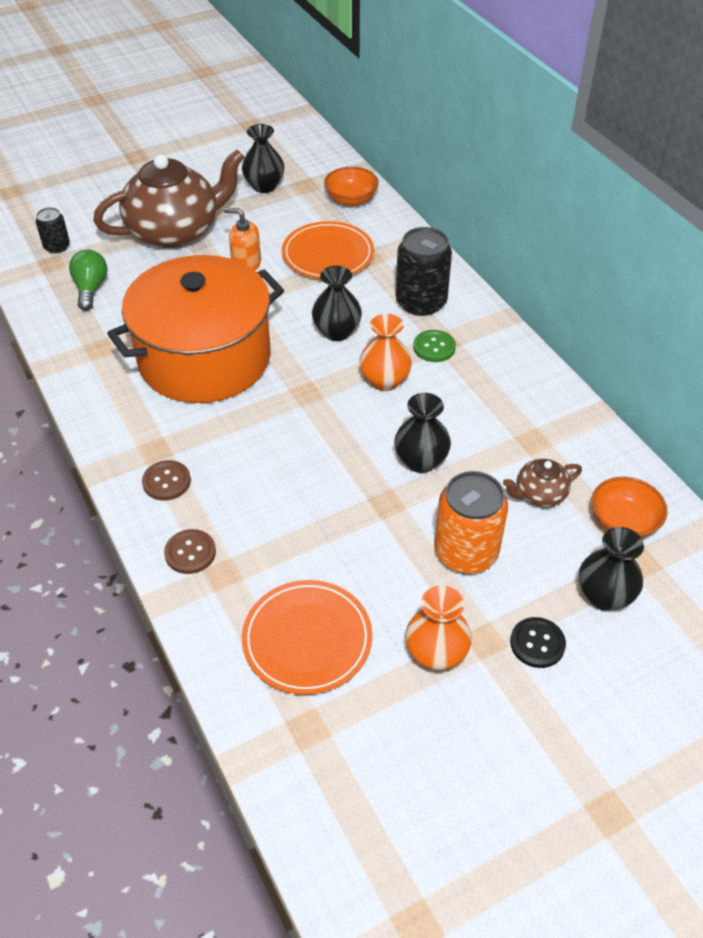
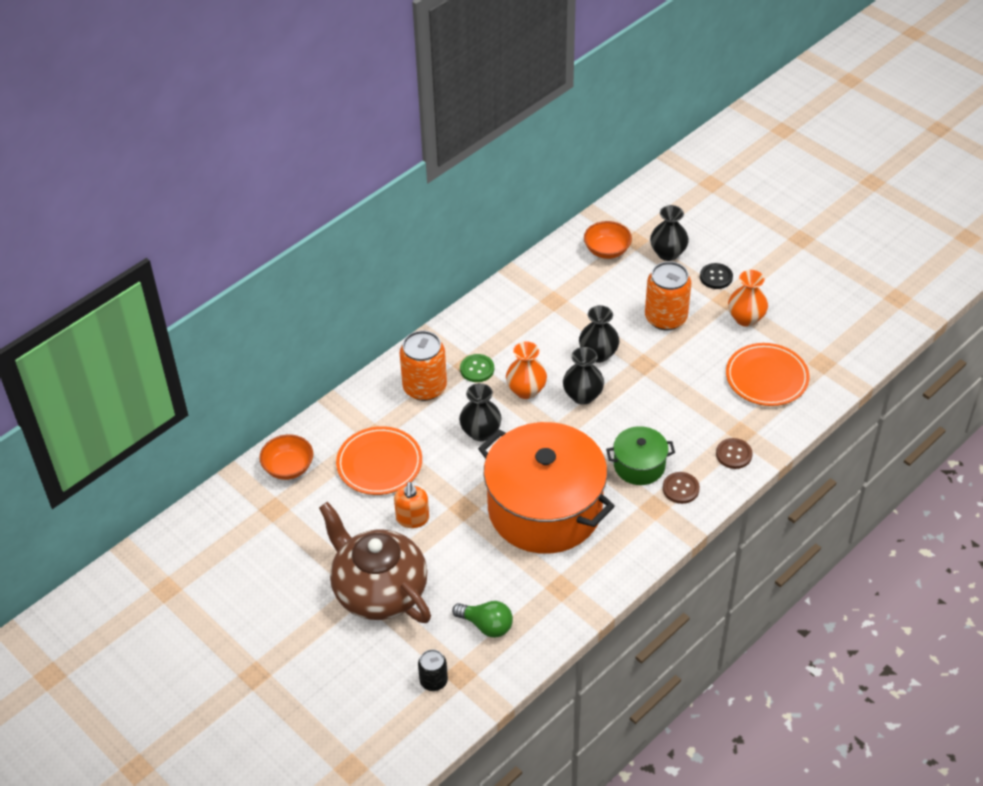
camera: 105 degrees left, 0 degrees up
(90, 289) = (486, 625): green light bulb -> green light bulb turned 135 degrees counterclockwise
(222, 452) = (639, 465): none -> green pot
(264, 186) = (283, 542): black vase -> black vase (582, 396)
(421, 302) = (424, 387): black can -> orange can
(539, 494) = (601, 291): brown teapot -> none

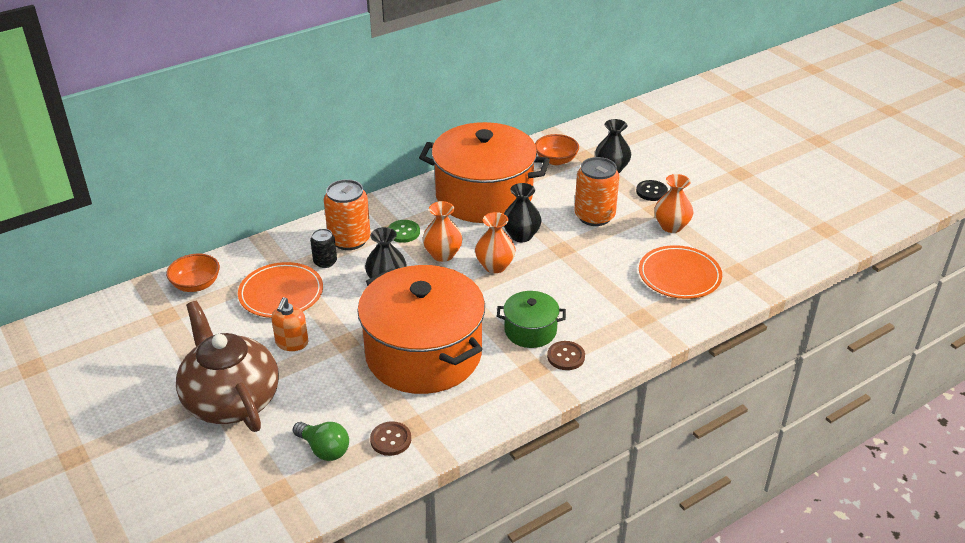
camera: 10 degrees right, 10 degrees down
(433, 681) = (248, 493): black can -> black can (325, 262)
(545, 309) = (484, 196): none -> orange pot
(582, 396) = (495, 266): black vase -> orange vase
(733, 454) = (628, 335): brown button -> brown button (390, 440)

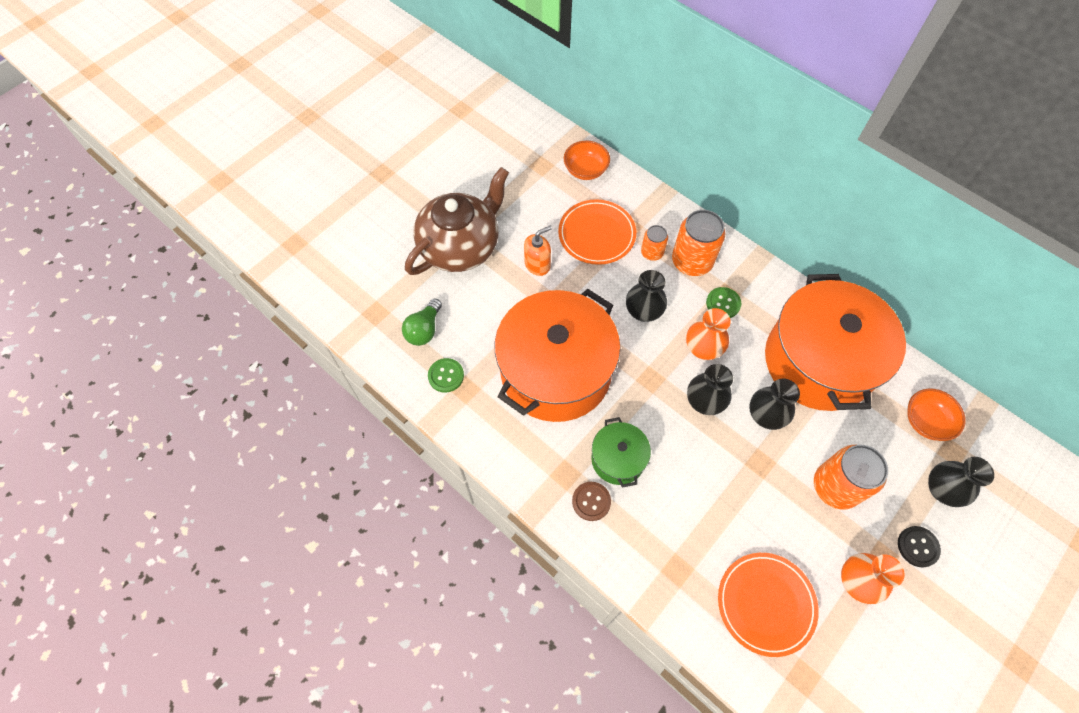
camera: 75 degrees right, 25 degrees up
(292, 343) = (537, 264): orange soap dispenser -> orange soap dispenser turned 150 degrees clockwise
(325, 262) = (652, 253): black can -> orange can
(390, 440) = (446, 376): brown button -> green button
(495, 266) = (704, 402): orange vase -> black vase

